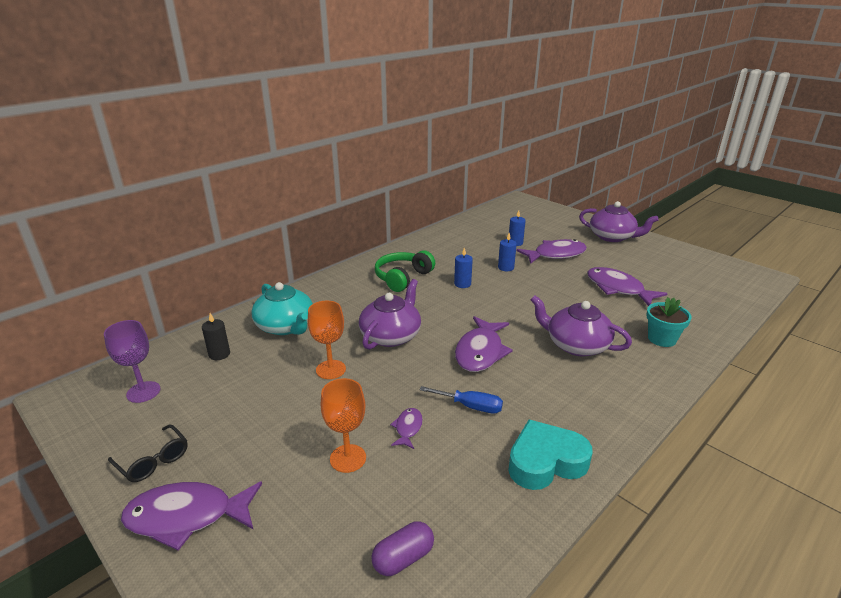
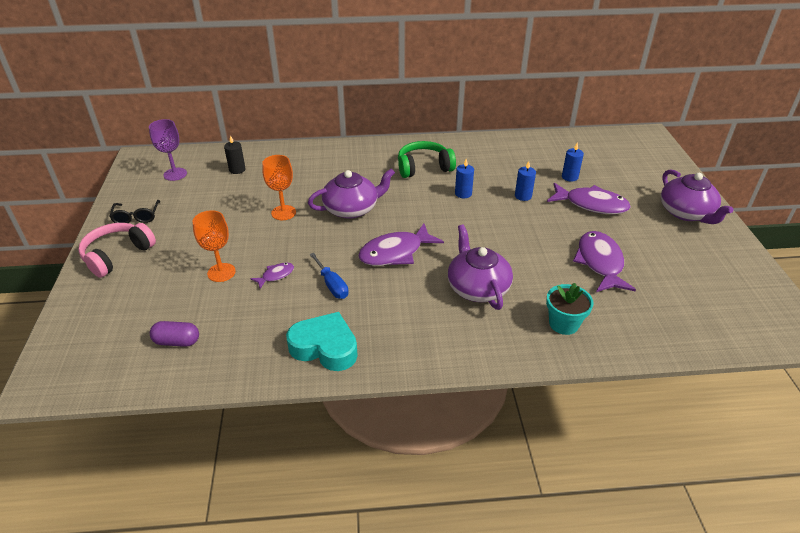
camera: 40 degrees right, 10 degrees up
(187, 516) = (117, 255): purple fish -> pink headphones
(286, 326) = (296, 169): turquoise teapot -> none

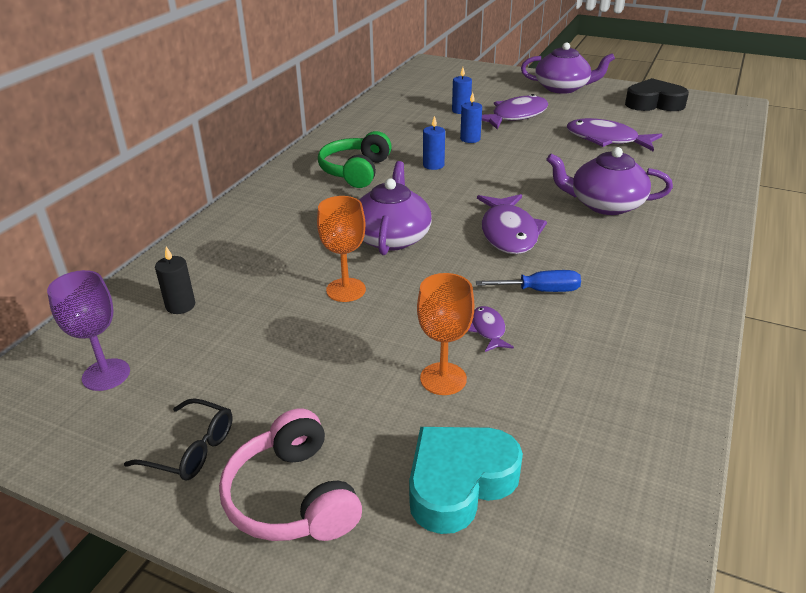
camera: 60 degrees left, 5 degrees down
(177, 341) = (584, 459): purple capsule -> none
(325, 347) = (658, 325): turquoise heart -> turquoise heart (459, 483)
(563, 324) = (684, 181): turquoise flower pot -> none
(723, 274) = (654, 103): none -> black heart

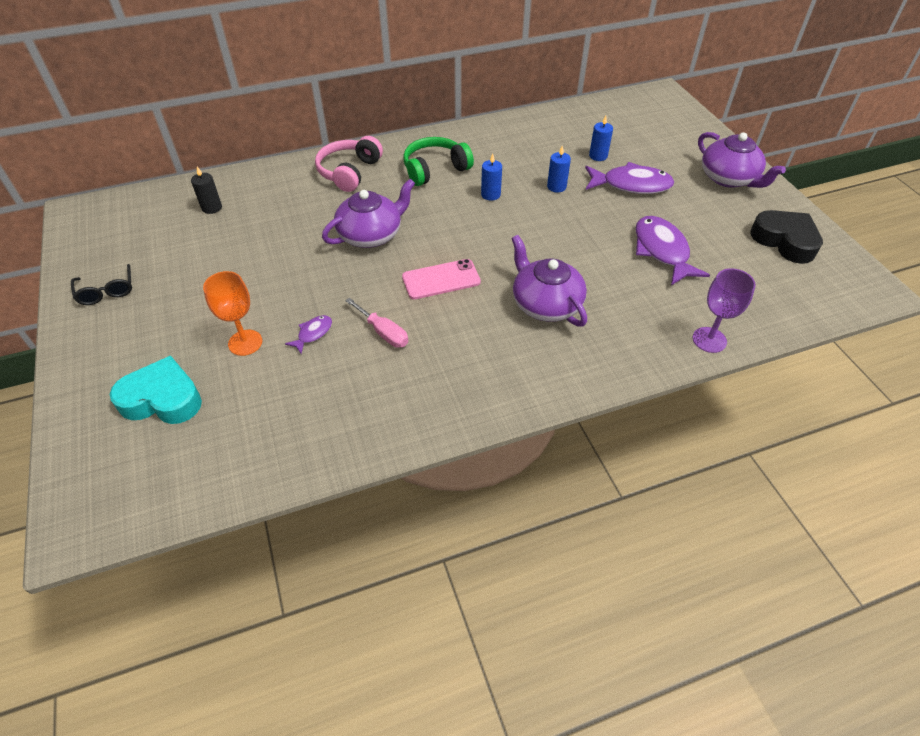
camera: 45 degrees right, 15 degrees up
(106, 375) = (134, 226): purple goblet -> purple goblet (709, 340)
(292, 497) = (103, 346): pink headphones -> pink headphones (349, 172)
(346, 290) = (291, 253): orange goblet -> none
(508, 233) = (441, 279): purple fish -> pink phone
(540, 291) = (383, 332): blue screwdriver -> pink screwdriver

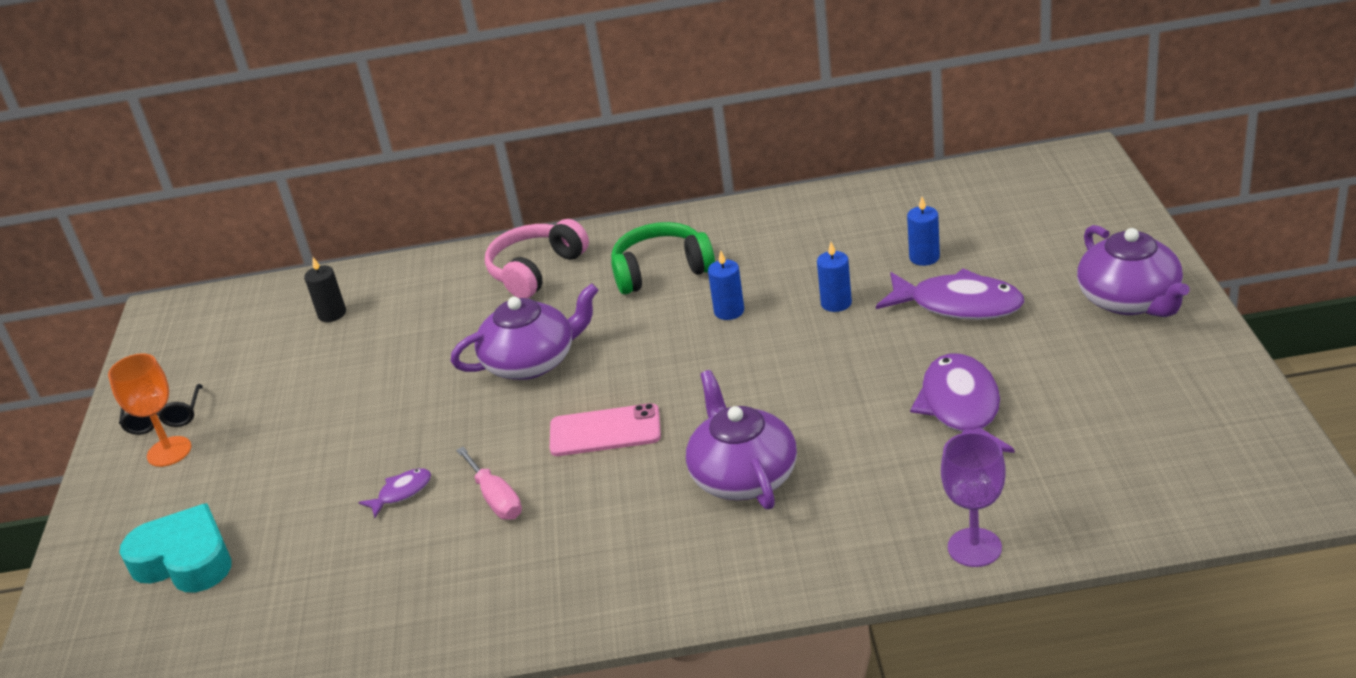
camera: 20 degrees right, 15 degrees down
(245, 342) = (310, 497): orange goblet -> orange goblet (169, 451)
(785, 241) = (1178, 405): black heart -> none

